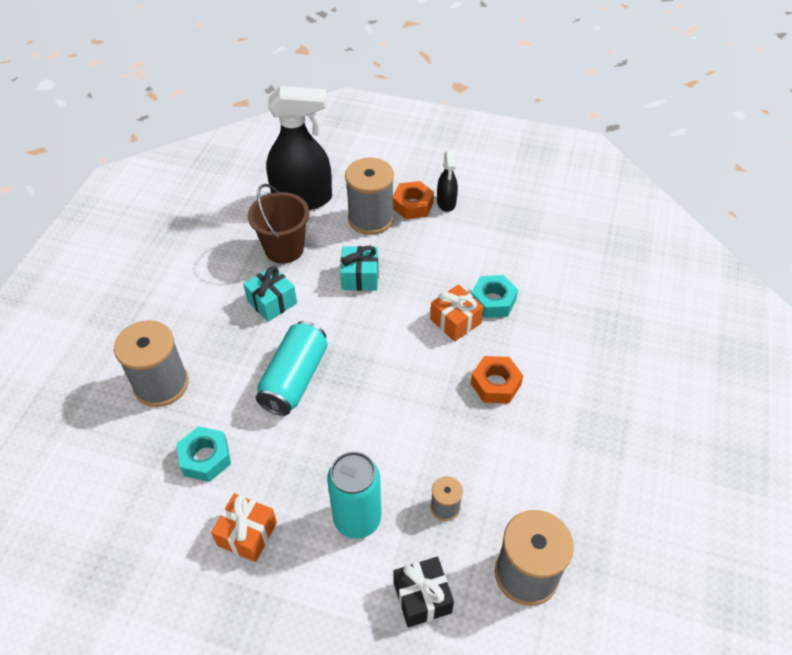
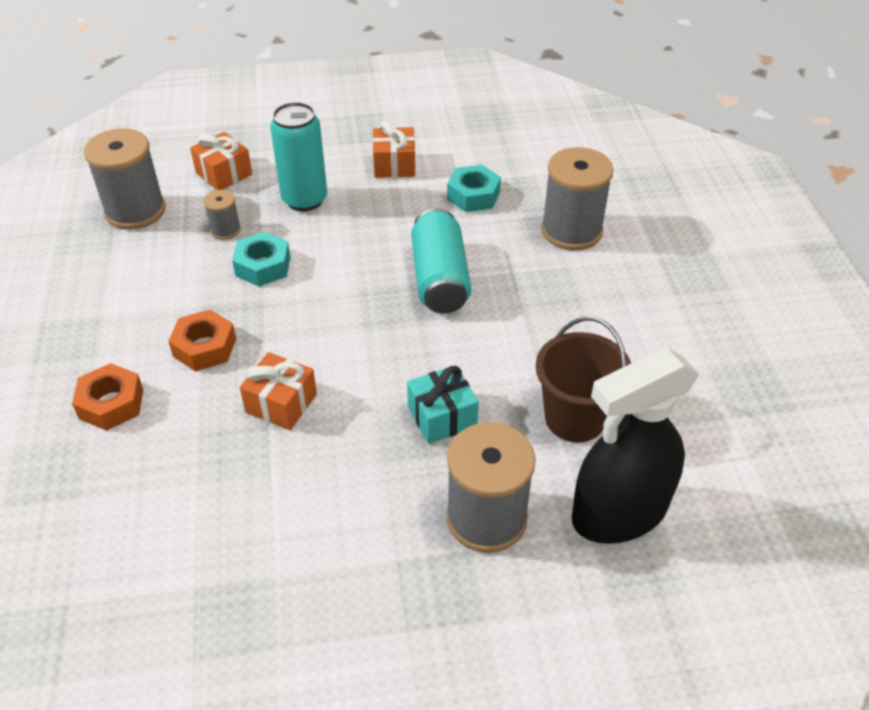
camera: 155 degrees right, 5 degrees down
(272, 302) = (530, 345): turquoise gift -> none
(412, 205) = (434, 574): orange nut -> orange nut (111, 404)
(422, 597) = (224, 174): black gift -> orange gift
(446, 202) = (378, 604): black spray bottle -> none
(493, 301) = (238, 449): turquoise nut -> turquoise nut (263, 266)

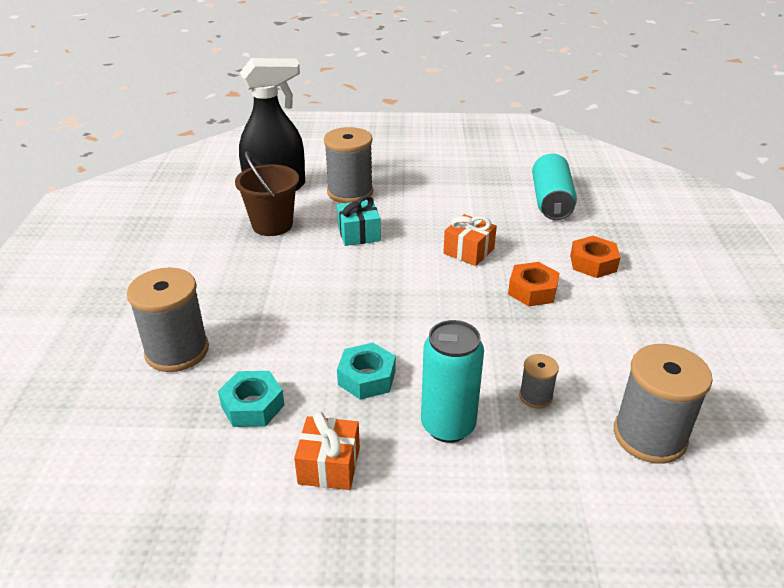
camera: 170 degrees left, 10 degrees down
(224, 174) = (553, 481): orange gift -> none
(263, 266) = (490, 352): turquoise nut -> turquoise nut (366, 378)
(440, 279) = (326, 321): turquoise can -> turquoise can (551, 201)

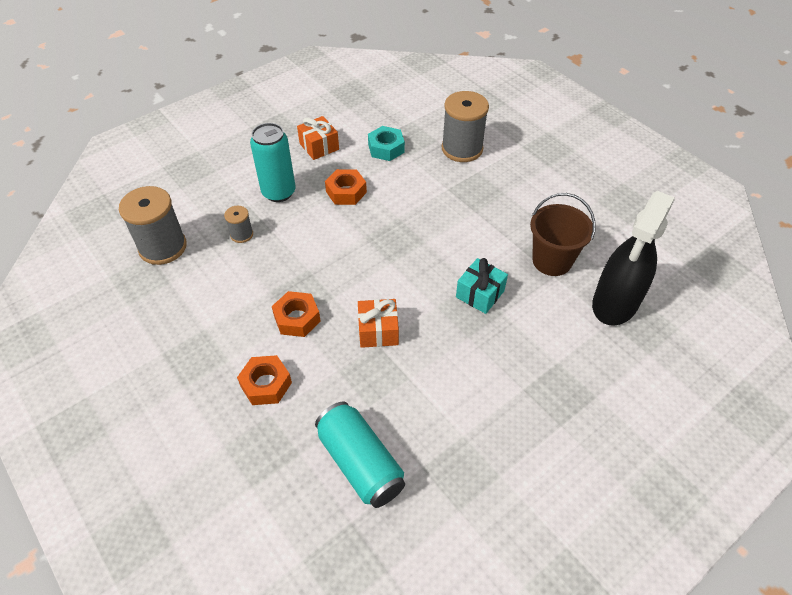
camera: 140 degrees right, 15 degrees up
(350, 192) = (551, 340): grey spool -> none
(366, 378) = (346, 192): turquoise nut -> orange nut

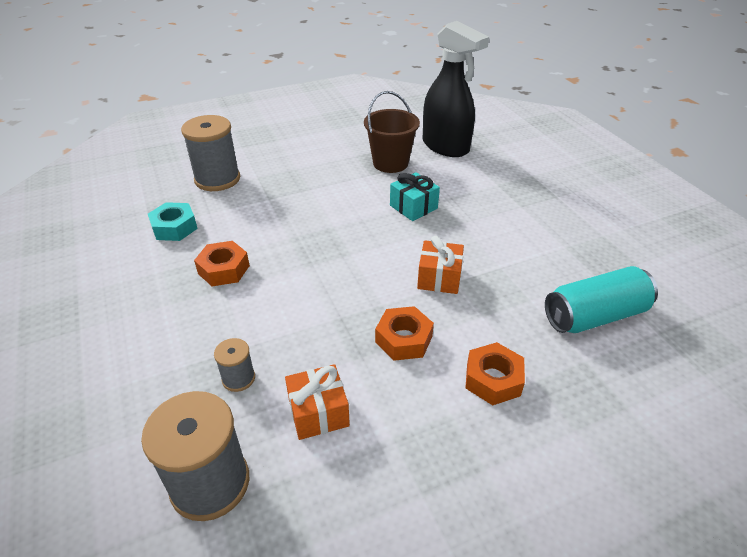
camera: 75 degrees left, 10 degrees down
(279, 192) = (182, 330): turquoise can -> none
(319, 146) = (124, 280): orange gift -> orange gift (318, 412)

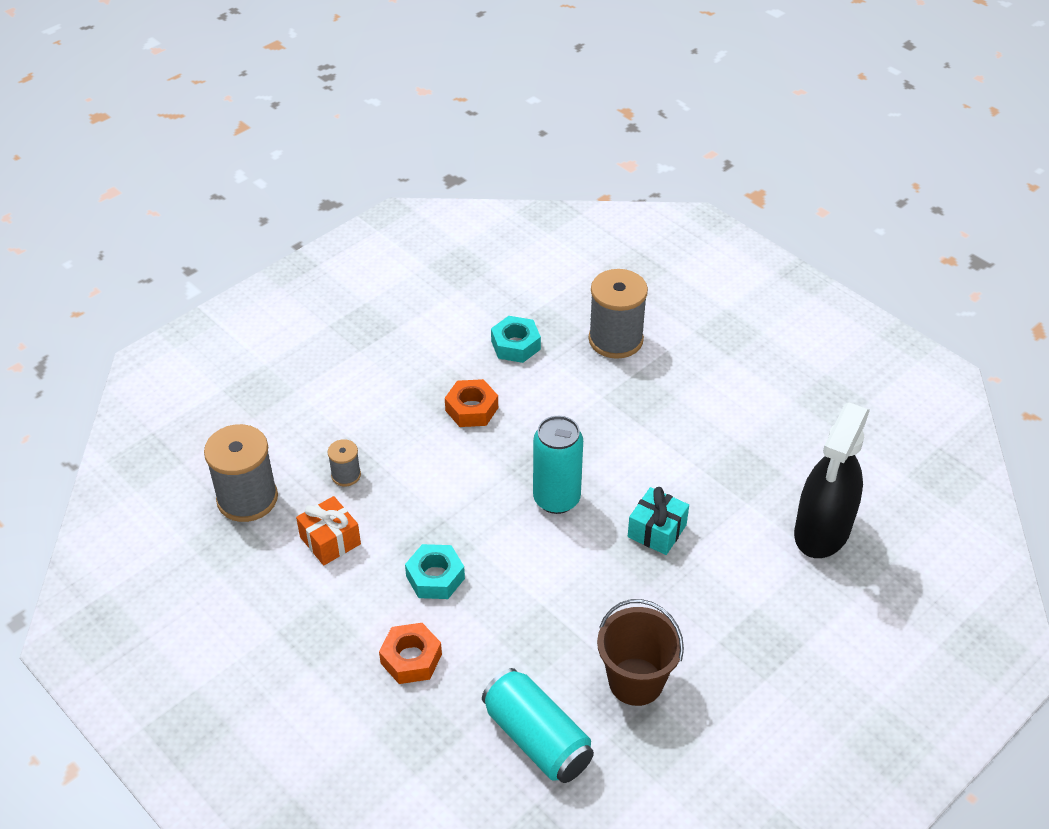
camera: 70 degrees right, 5 degrees up
(355, 246) = (556, 499): none -> turquoise can
(390, 163) = (742, 483): brown bucket -> brown bucket (636, 681)
(403, 339) = (435, 577): orange nut -> turquoise nut
(439, 278) = (537, 585): orange gift -> none

